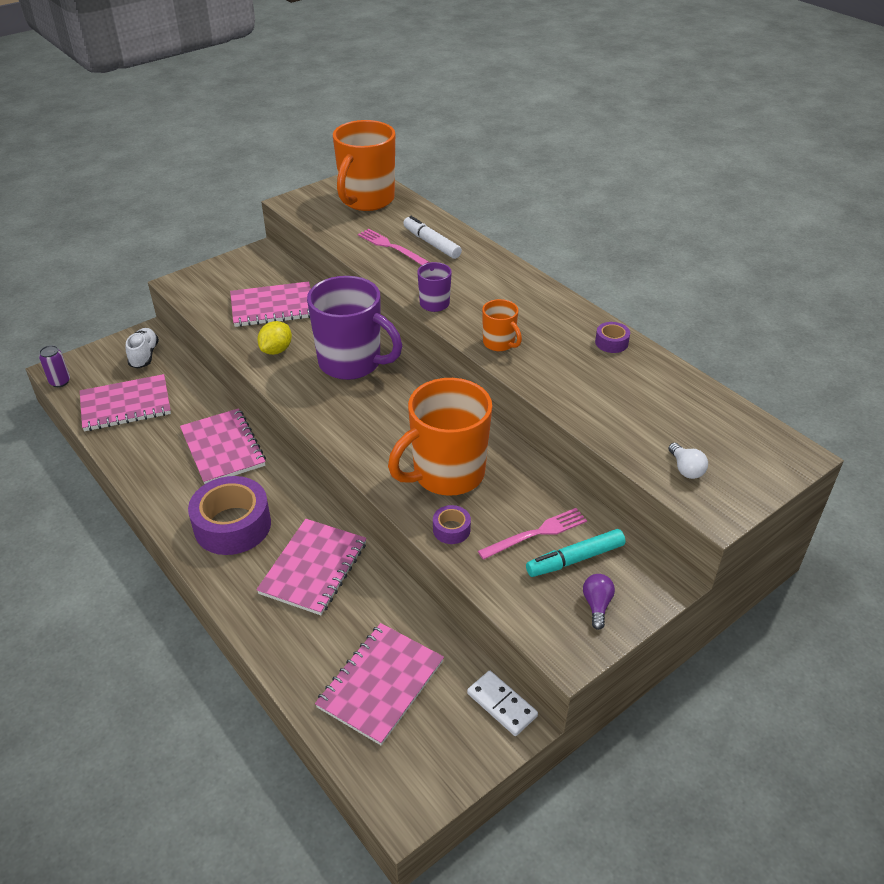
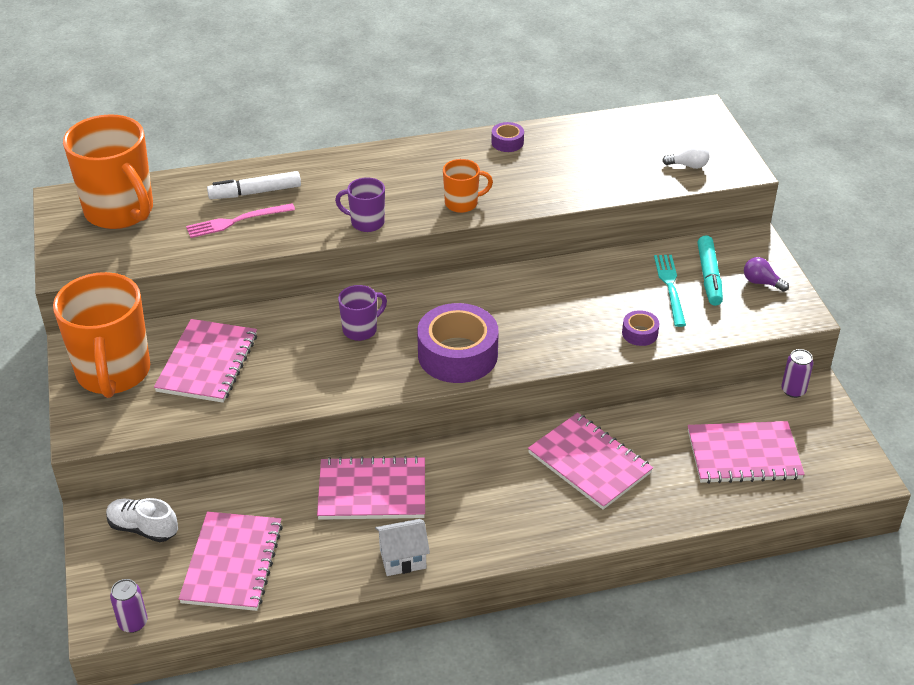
camera: 65 degrees left, 0 degrees up
(158, 487) = (403, 559): none -> white house
(232, 525) = (498, 509): purple tape -> purple tape (457, 355)
(276, 350) = (294, 379): yellow lemon -> none
(352, 363) = (361, 329): purple mug -> purple mug, size x0.48
(380, 684) = (744, 455): pink notebook -> pink notebook turned 60 degrees counterclockwise
(446, 474) = (569, 315): orange mug -> orange mug (113, 373)
(502, 704) = (793, 390): white domino -> purple can
(536, 533) = (670, 287): pink fork -> turquoise fork

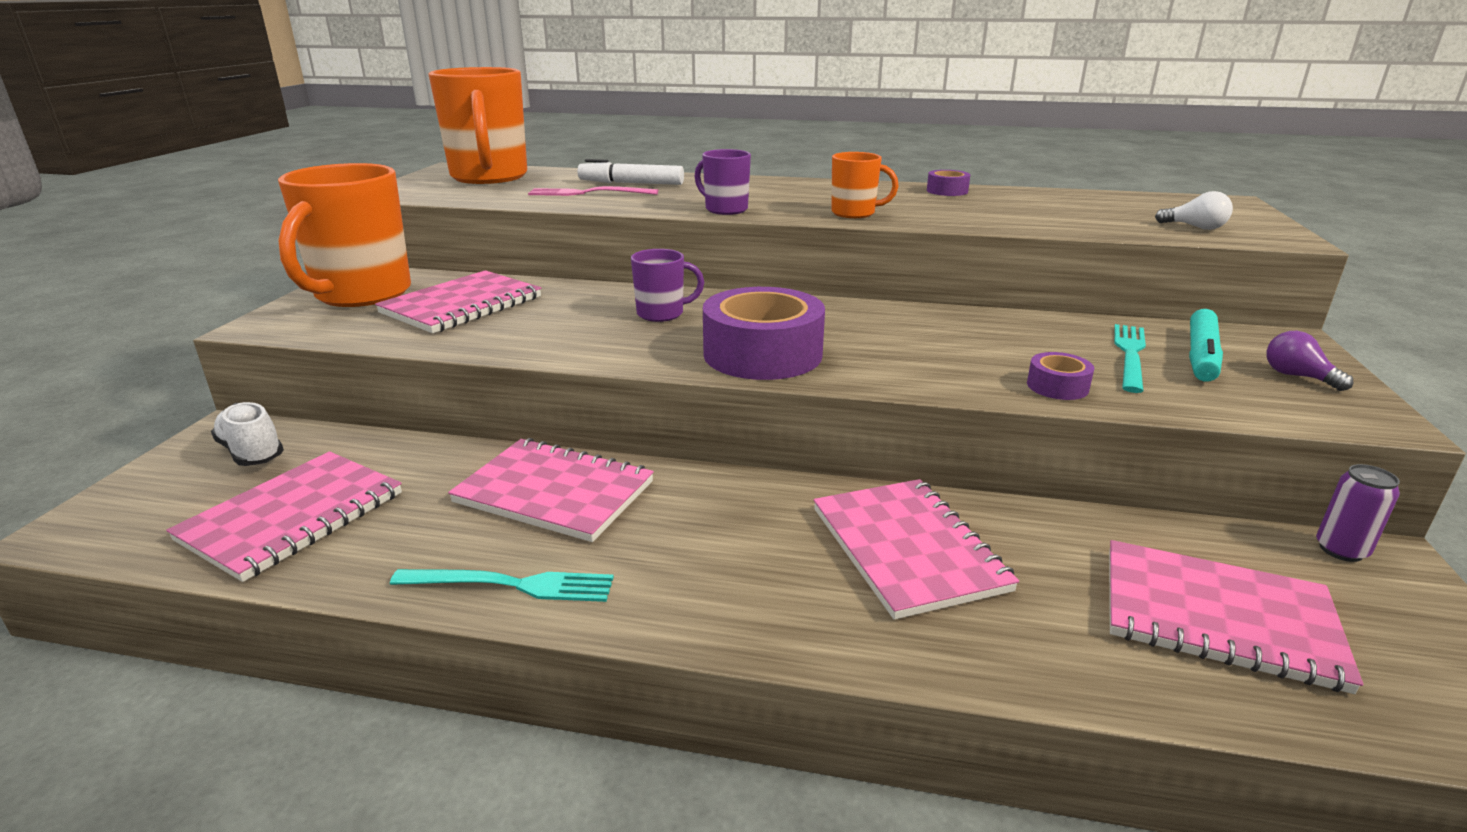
camera: 25 degrees right, 15 degrees down
(133, 623) = (92, 543): purple can -> none
(403, 559) = (511, 585): white house -> turquoise fork

